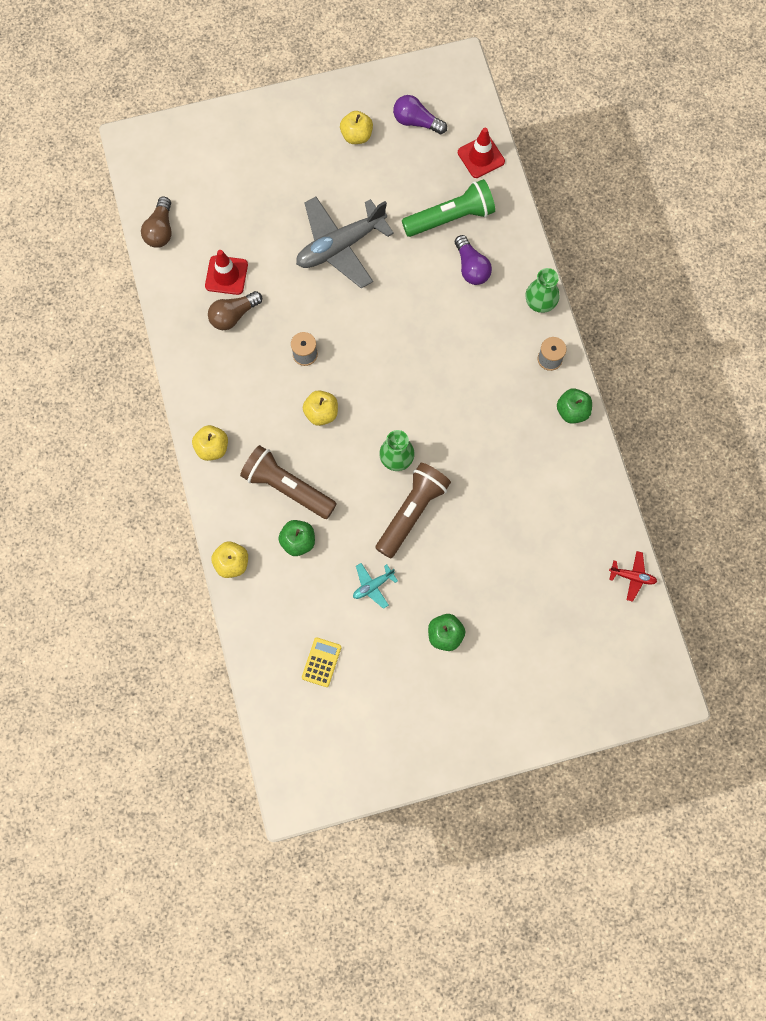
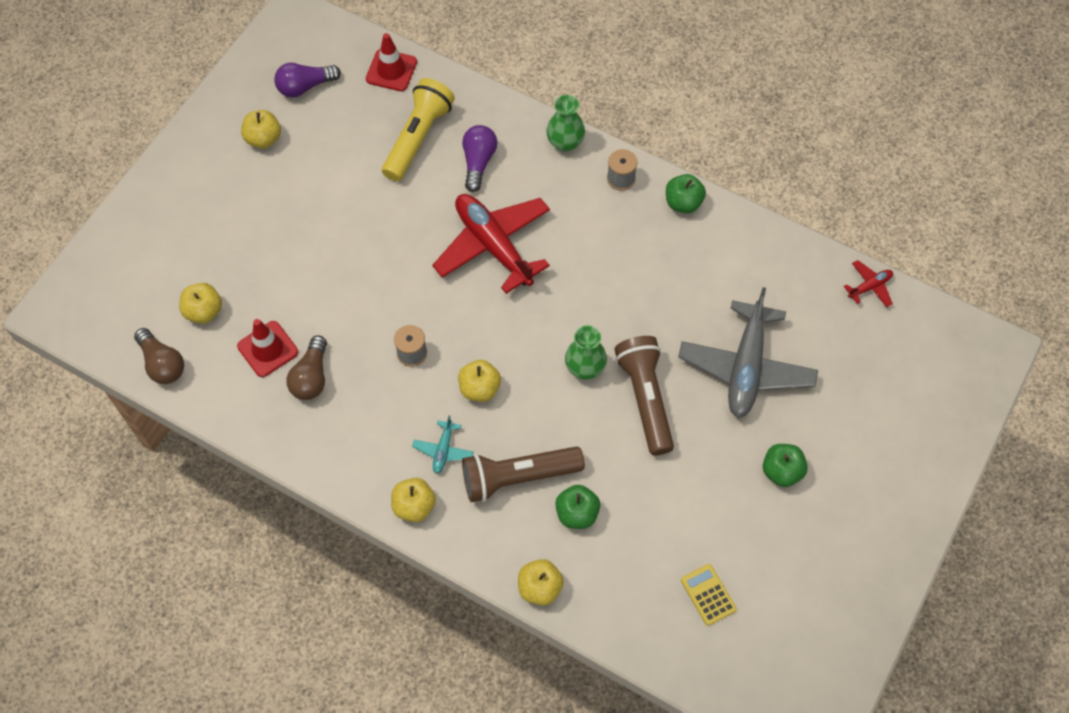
camera: 45 degrees left, 10 degrees down
(214, 218) = (204, 311): none -> yellow apple
(340, 246) = (346, 238): grey plane -> grey plane (746, 367)
(373, 586) = (680, 489): turquoise plane -> turquoise plane (443, 450)
(423, 331) = (493, 246): none -> red plane
(451, 218) = (418, 137): green flashlight -> yellow flashlight
(471, 267) = (478, 162): purple light bulb -> purple light bulb turned 105 degrees counterclockwise

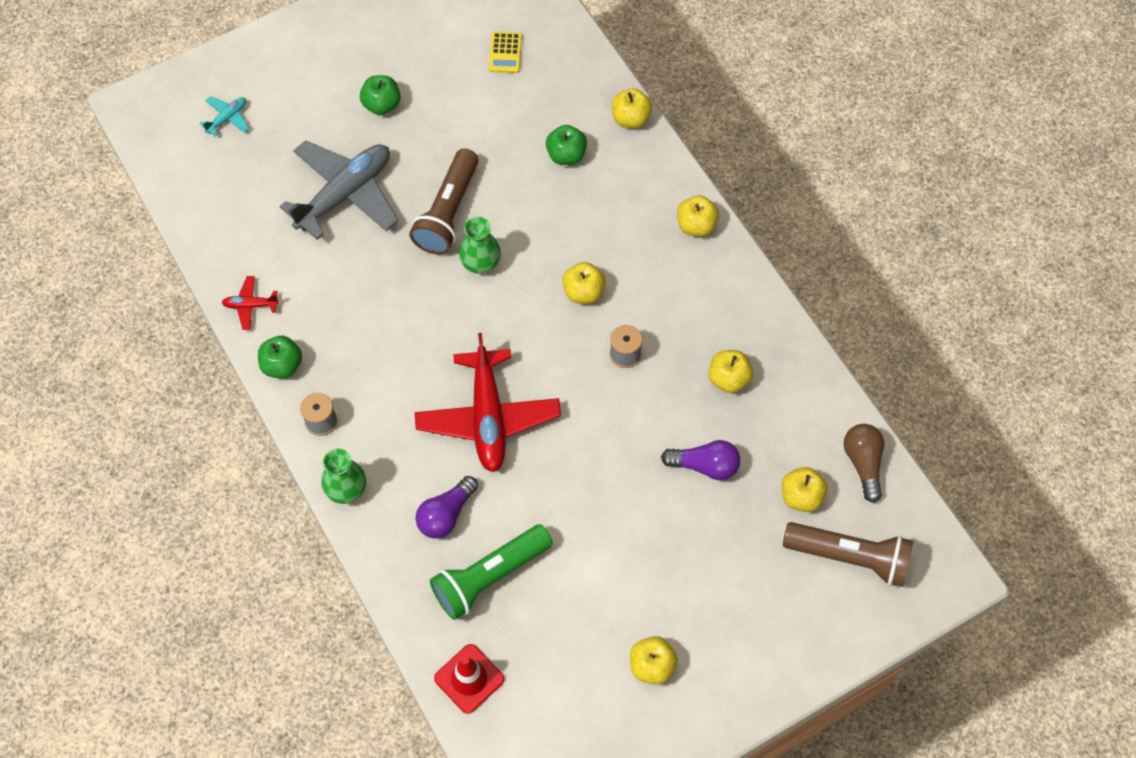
camera: 150 degrees left, 0 degrees up
(268, 349) = (756, 426): red traffic cone -> none
(305, 86) = (574, 710): purple light bulb -> purple light bulb (705, 466)
(311, 377) = (728, 379): brown light bulb -> yellow apple
(418, 137) = (489, 577): yellow flashlight -> green flashlight
(443, 450) = (646, 257): turquoise plane -> turquoise plane (227, 118)
(518, 477) = (596, 205): brown flashlight -> brown flashlight (850, 557)
(869, 287) = (185, 205): red plane -> red plane (250, 305)

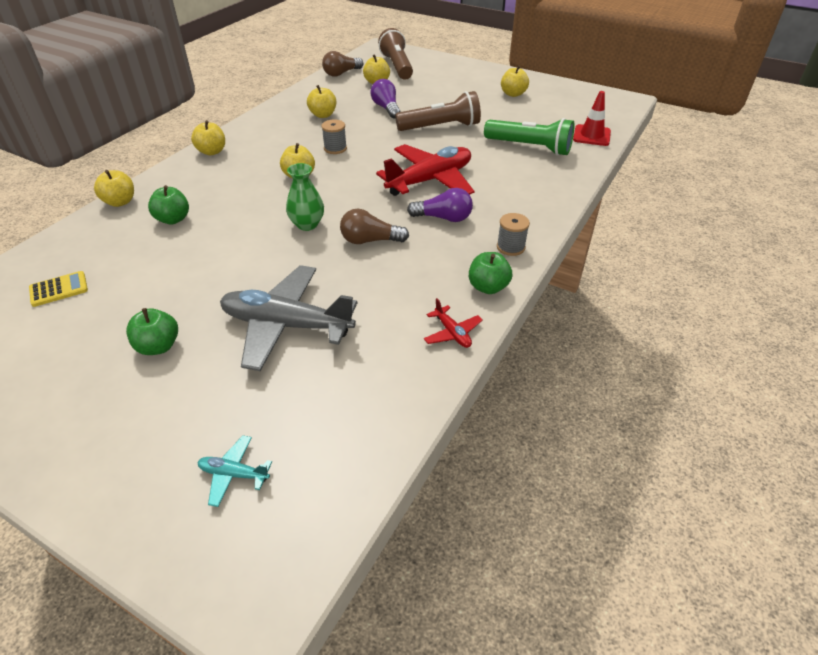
camera: 120 degrees left, 20 degrees down
(346, 489) = (544, 216): green vase -> none
(416, 305) = (370, 240): none -> brown light bulb
(446, 514) = (512, 173): purple light bulb -> purple light bulb (443, 218)
(448, 212) = (268, 257): brown flashlight -> brown flashlight (441, 127)

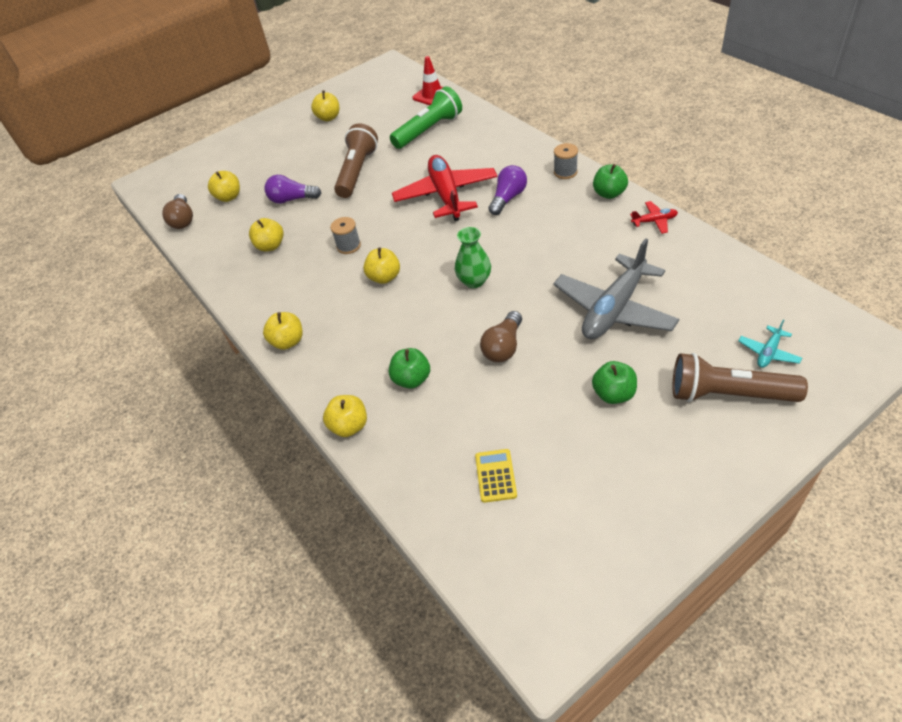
camera: 60 degrees left, 5 degrees up
(370, 240) = (519, 245): brown light bulb -> brown light bulb (503, 347)
(397, 66) = (204, 177): brown flashlight -> brown flashlight (728, 394)

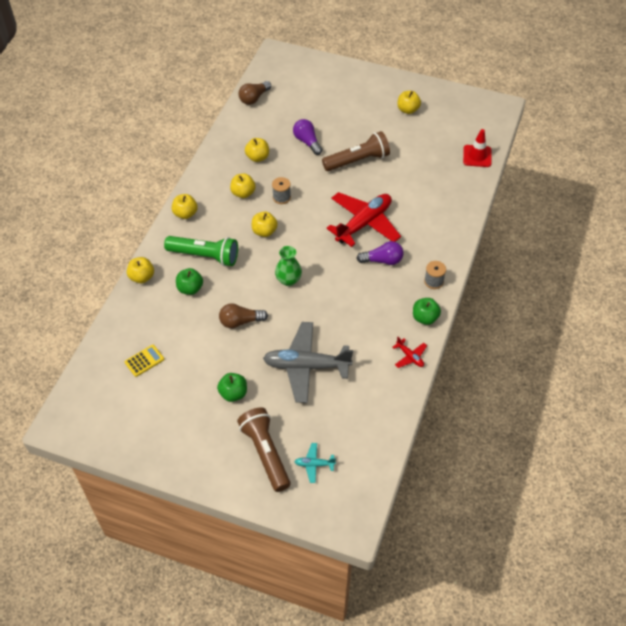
camera: 50 degrees right, 5 degrees up
(229, 197) = (289, 107): yellow apple -> yellow apple (243, 193)
(429, 130) = (431, 176): green flashlight -> green flashlight (205, 256)

